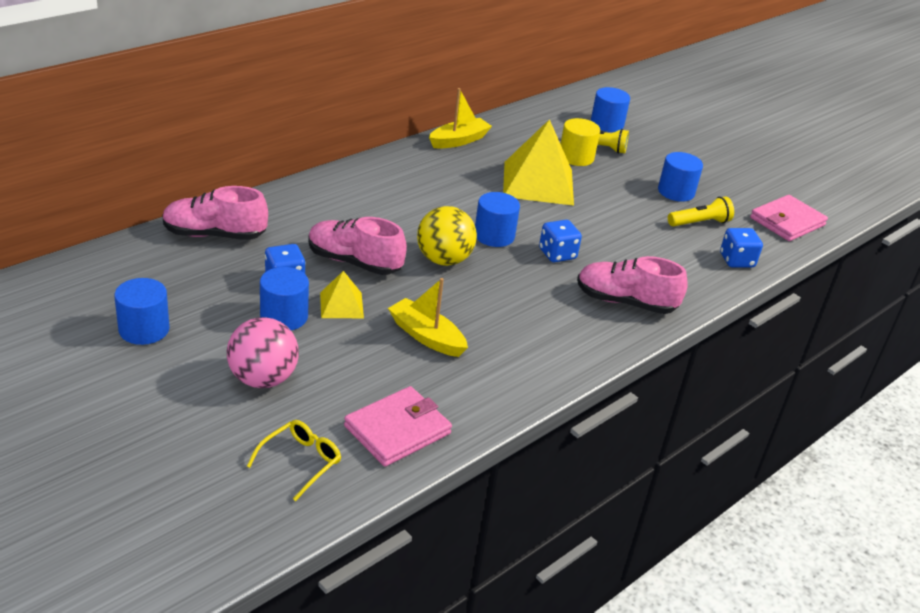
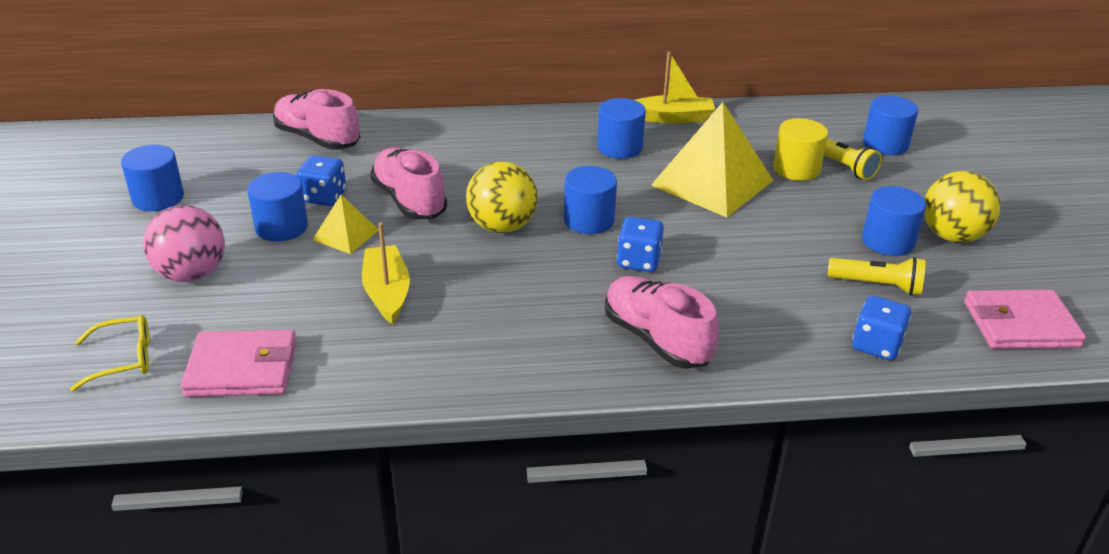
camera: 40 degrees right, 0 degrees up
(450, 174) = (619, 147): none -> blue cylinder
(703, 177) = (952, 236): none -> yellow ball

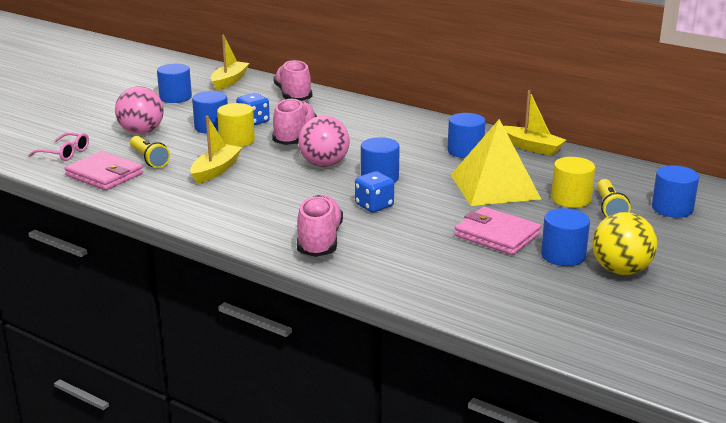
camera: 40 degrees right, 10 degrees down
(123, 359) = (65, 153): yellow glasses -> pink glasses
(198, 145) = (229, 81): none -> yellow boat
(346, 235) = (237, 140): yellow pyramid -> yellow cylinder
(502, 226) = (324, 164): yellow ball -> pink ball
(876, 345) = (449, 296): blue dice -> none
(877, 285) = (508, 272): yellow flashlight -> yellow flashlight (149, 159)
(1020, 324) = (575, 329): pink wallet -> pink wallet (497, 235)

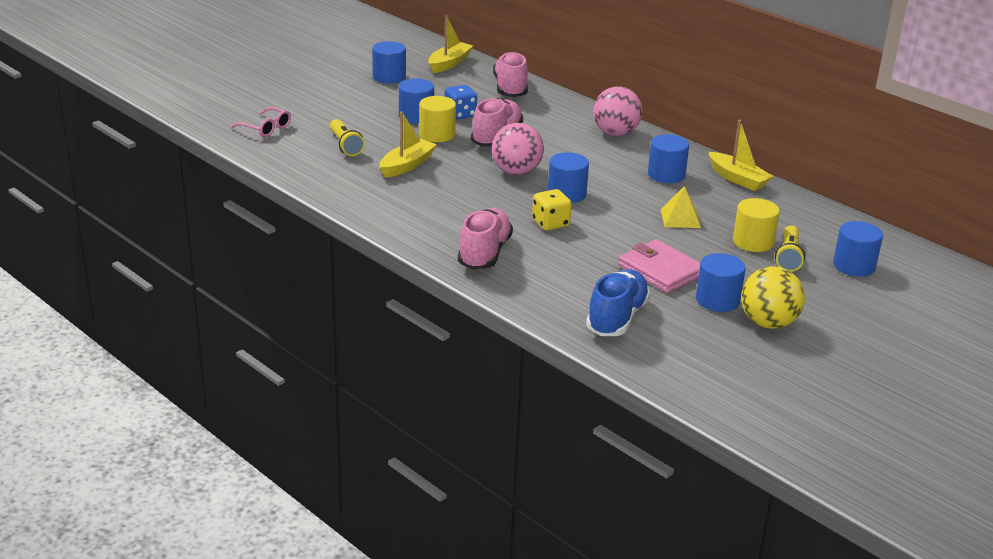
camera: 10 degrees right, 5 degrees up
(104, 174) = (298, 156): pink wallet -> none
(141, 132) = (345, 113): pink ball -> pink ball (615, 133)
(374, 205) = (550, 223): blue dice -> yellow dice
(474, 285) = (617, 318): none -> blue shoe
(495, 186) = (680, 218): yellow pyramid -> yellow pyramid, size x0.49

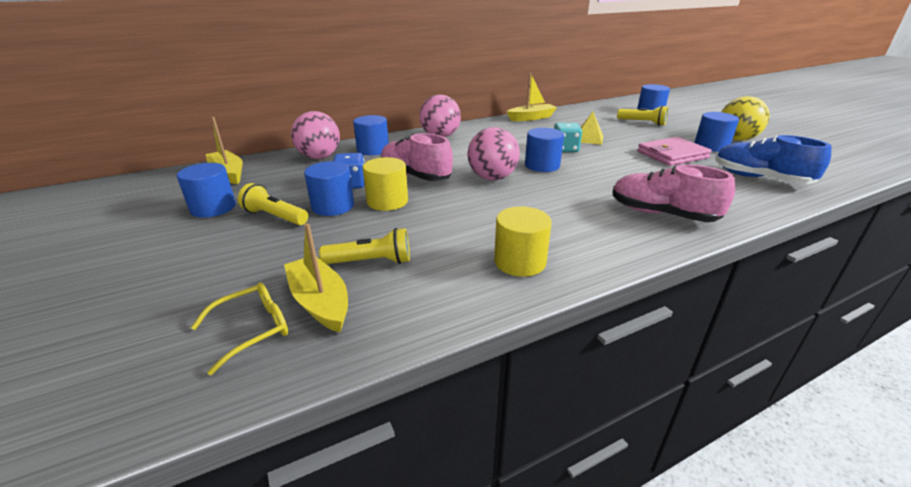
camera: 70 degrees left, 0 degrees up
(266, 128) = (252, 330): pink glasses -> yellow glasses
(388, 101) = (275, 217): none -> yellow flashlight
(407, 165) = (452, 228): yellow boat -> yellow boat (320, 302)
(510, 88) = (319, 157): pink shoe -> pink ball
(550, 223) = (596, 178): yellow dice -> none
(628, 205) = (565, 149): none -> turquoise dice
(666, 175) = (518, 133): blue cylinder -> blue cylinder (373, 150)
(753, 242) = (622, 127): yellow cylinder -> yellow cylinder (520, 262)

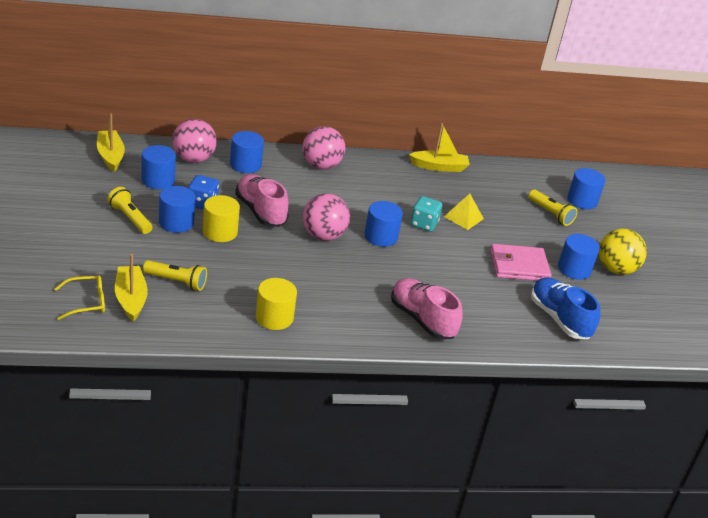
camera: 15 degrees right, 5 degrees up
(213, 208) = (89, 193): blue cylinder -> blue cylinder (158, 180)

